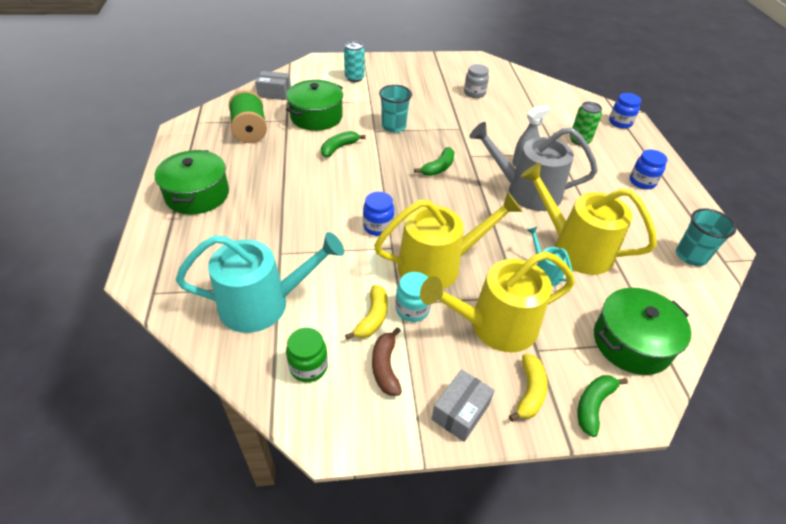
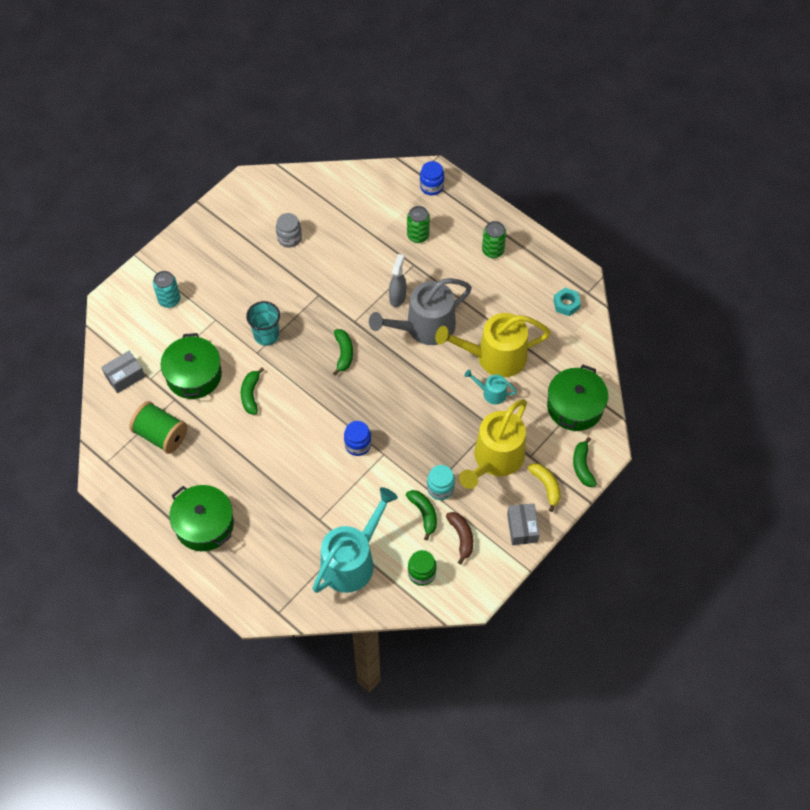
camera: 40 degrees left, 15 degrees up
(372, 318) = (424, 514): yellow banana -> green banana
(385, 367) = (461, 537): brown banana -> brown banana turned 150 degrees counterclockwise
(437, 265) = (424, 444): yellow watering can -> none
(642, 182) = (492, 251): blue jar -> green can
(691, 256) = (566, 304): turquoise cup -> turquoise nut

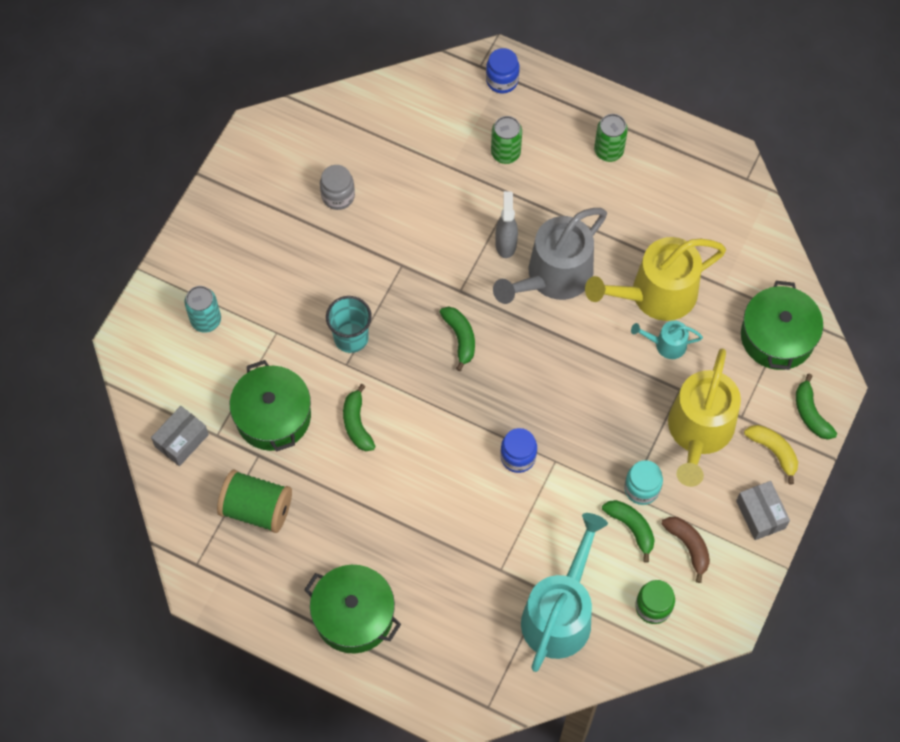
camera: 15 degrees left, 5 degrees up
(566, 304) = (724, 201): turquoise nut -> none

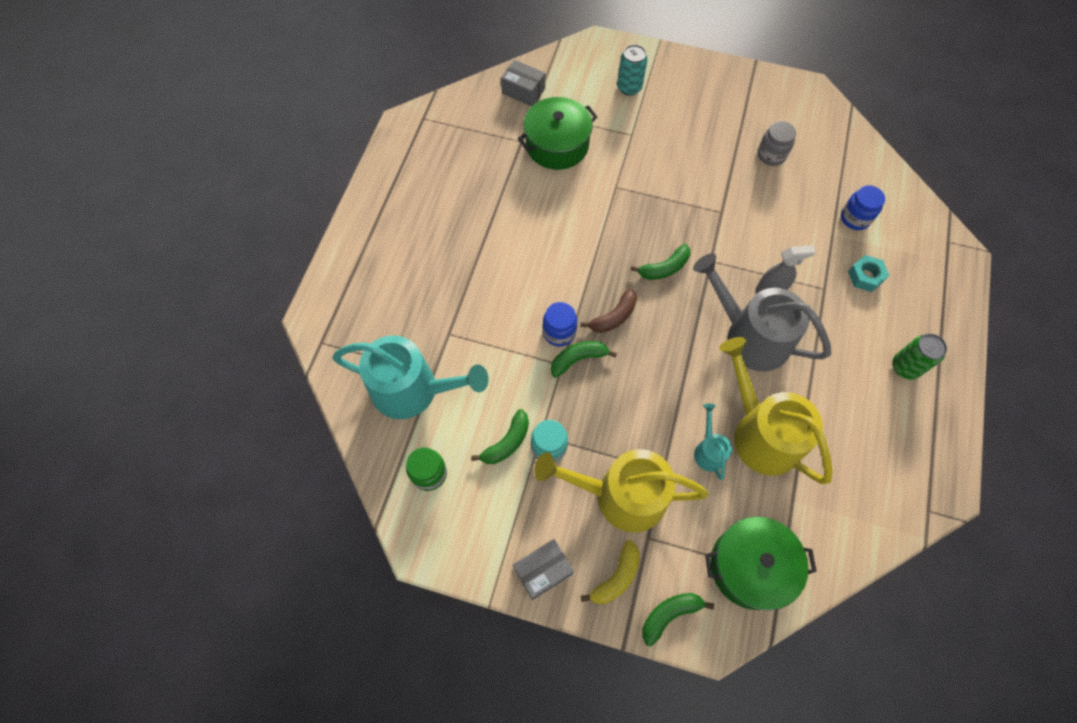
camera: 80 degrees right, 0 degrees up
(257, 508) = (475, 148): green spool -> none
(351, 337) = (641, 186): turquoise cup -> none
(354, 615) = (393, 229): green pot -> none
(357, 424) = (563, 203): green banana -> green banana (578, 359)
(502, 80) = (941, 262): blue jar -> blue jar (855, 218)
(505, 153) = (865, 276): green can -> turquoise nut
(688, 546) = (496, 500): brown banana -> brown banana (614, 317)

